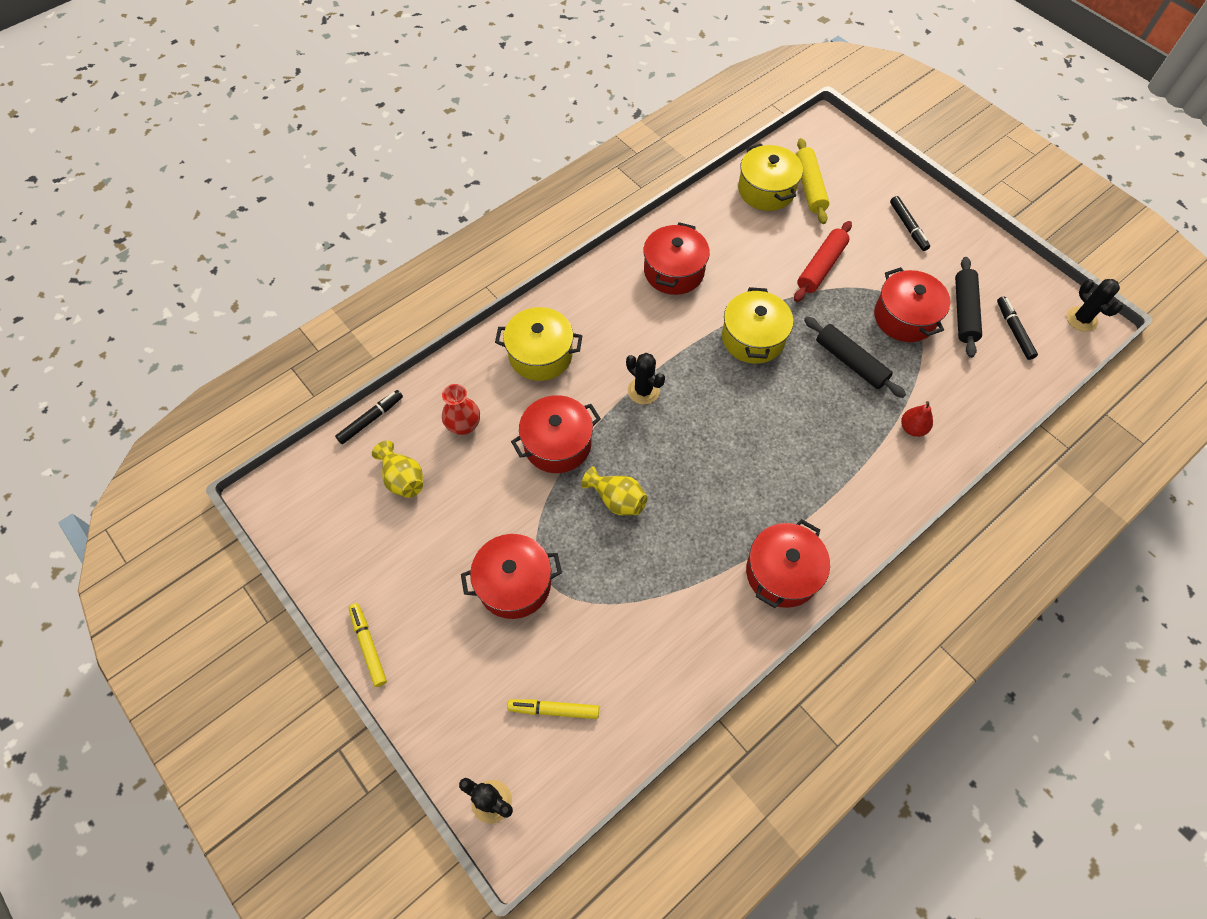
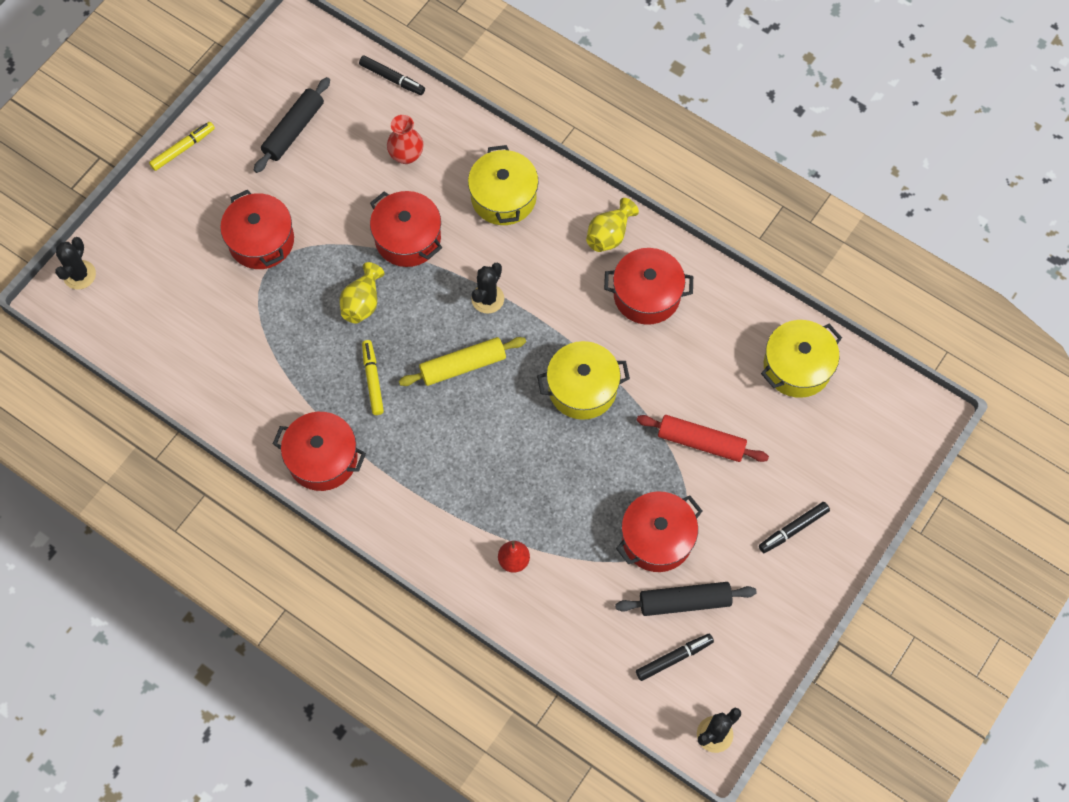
camera: 75 degrees right, 5 degrees up
(403, 479) = (339, 124): yellow vase -> yellow vase (609, 235)
(554, 710) = (159, 300): yellow marker -> yellow marker (372, 380)
(809, 187) = (818, 413): yellow rolling pin -> yellow rolling pin (463, 365)
(850, 362) = (580, 489): black rolling pin -> black rolling pin (293, 130)

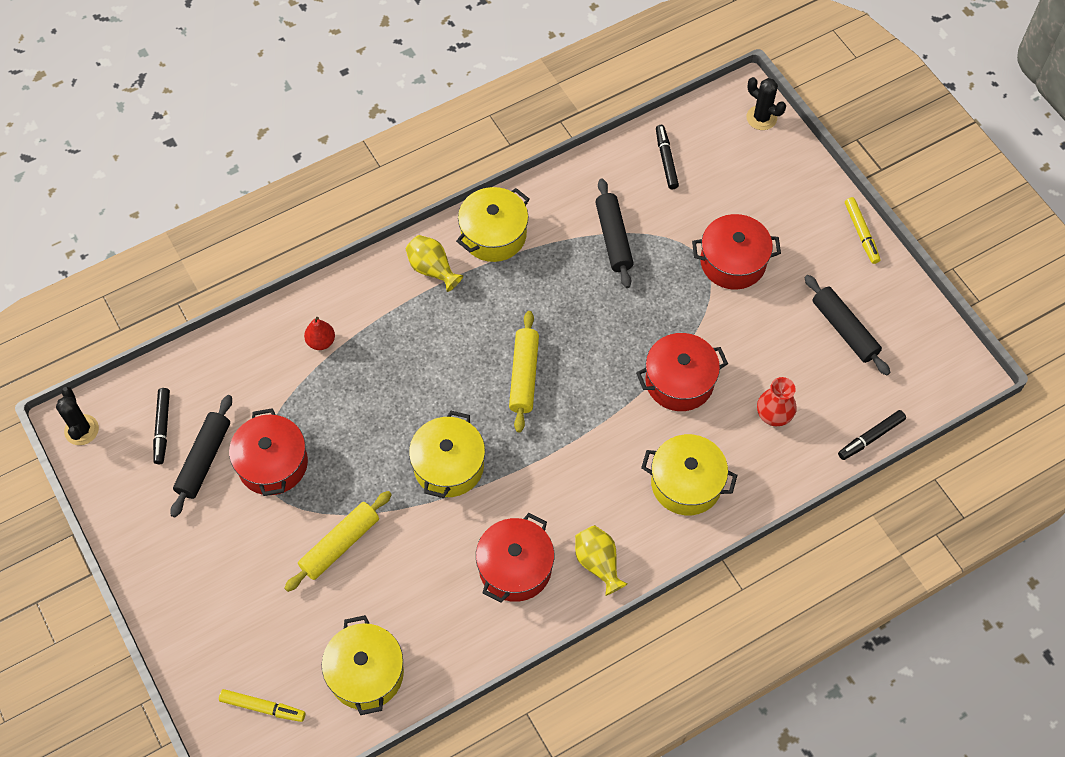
camera: 115 degrees right, 5 degrees down
(279, 350) = (613, 238): none -> black rolling pin
(322, 459) = (493, 235): red pot -> yellow pot
(362, 302) = (629, 319): yellow vase -> yellow vase (432, 269)
(372, 380) = (548, 299): yellow marker -> yellow marker (263, 707)
(487, 299) = (582, 424): black cactus -> none
(701, 442) = (340, 545): red rolling pin -> yellow rolling pin
(793, 529) = (212, 585): black marker -> black marker (666, 160)

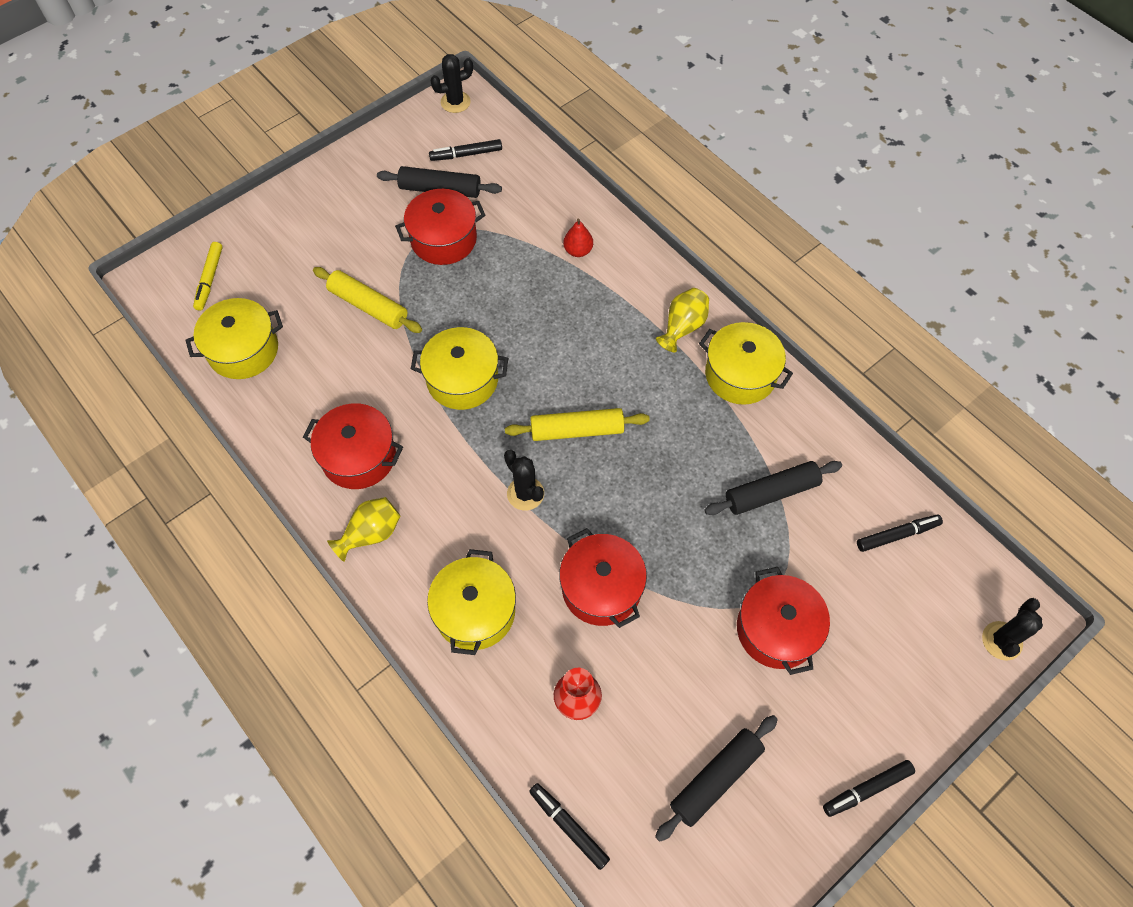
camera: 80 degrees right, 0 degrees up
(580, 427) = (525, 493): none -> black cactus
(861, 233) = (867, 789): yellow marker -> black marker

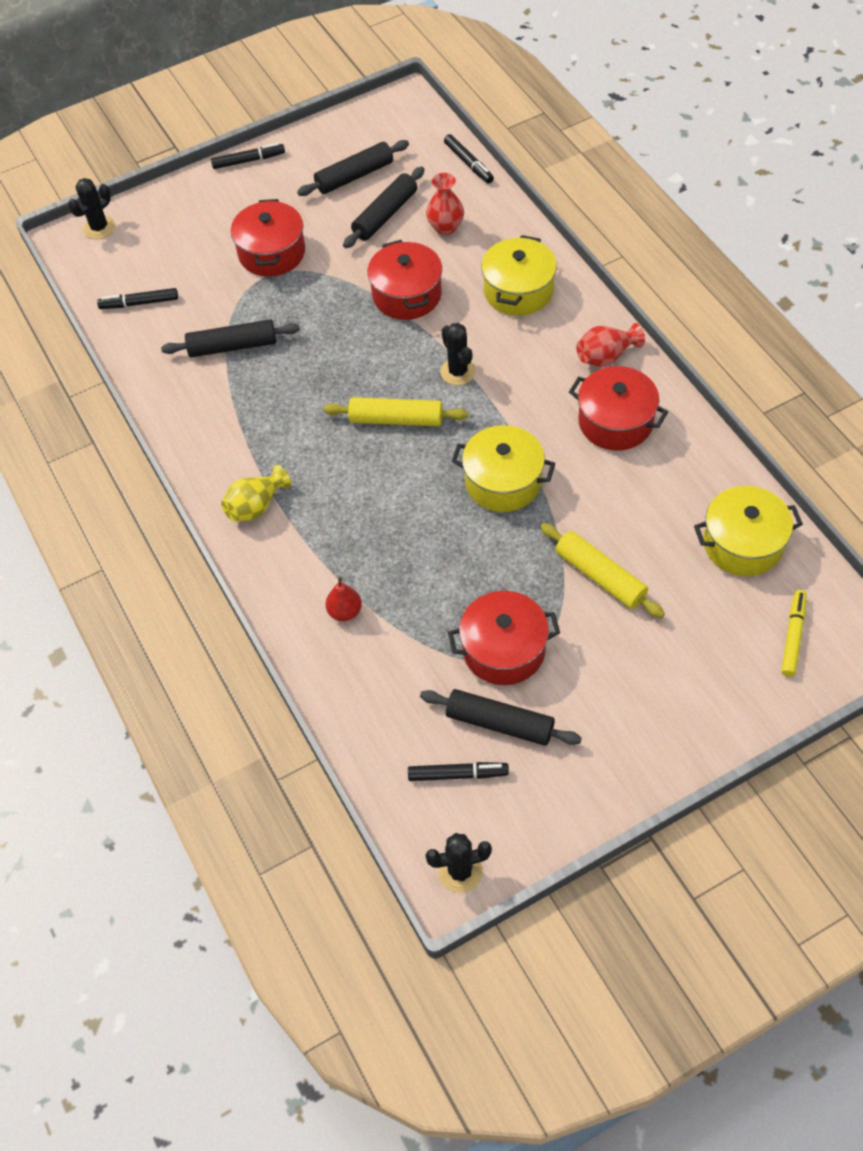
camera: 165 degrees left, 5 degrees down
(371, 534) = (606, 356): yellow vase -> red vase
(657, 712) = (385, 215): none -> black rolling pin
(740, 374) = (216, 450): yellow pot -> none

